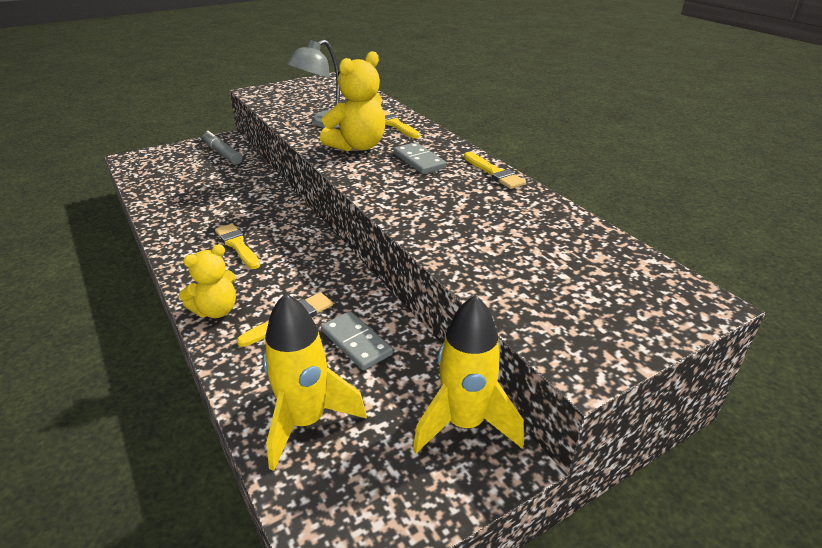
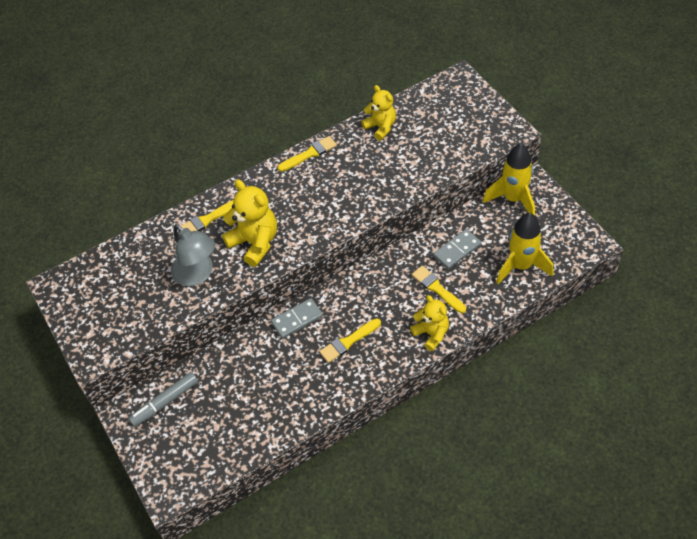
camera: 85 degrees left, 20 degrees up
(419, 161) = (287, 199): grey domino -> grey domino (297, 319)
(554, 222) = (381, 127): none -> yellow teddy bear

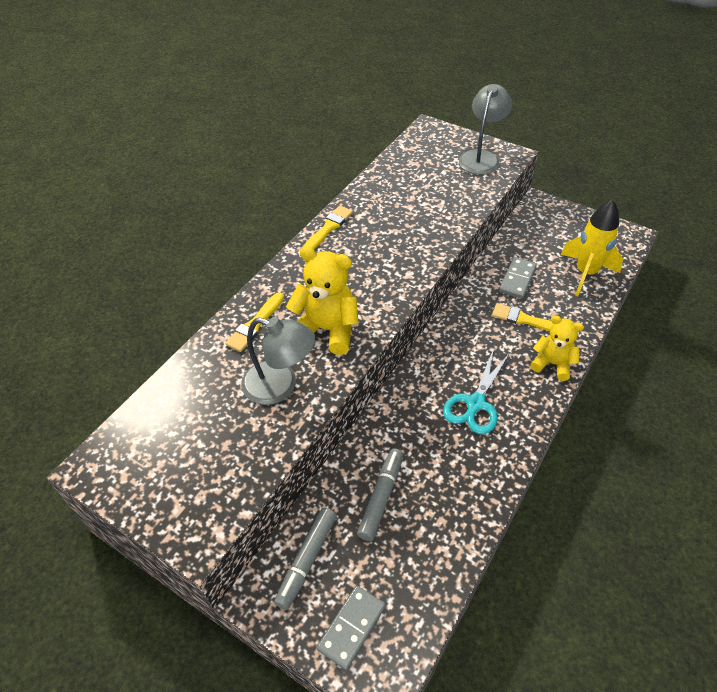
camera: 30 degrees left, 5 degrees down
(237, 382) = (381, 497): none -> grey marker
(297, 319) = (404, 402): grey domino -> grey domino (351, 627)
(348, 342) = (475, 404): yellow brush -> turquoise scissors
(381, 127) = (385, 185): yellow teddy bear -> none
(483, 125) = (481, 157): none -> grey lamp
(513, 199) = (533, 221): yellow rocket -> none

